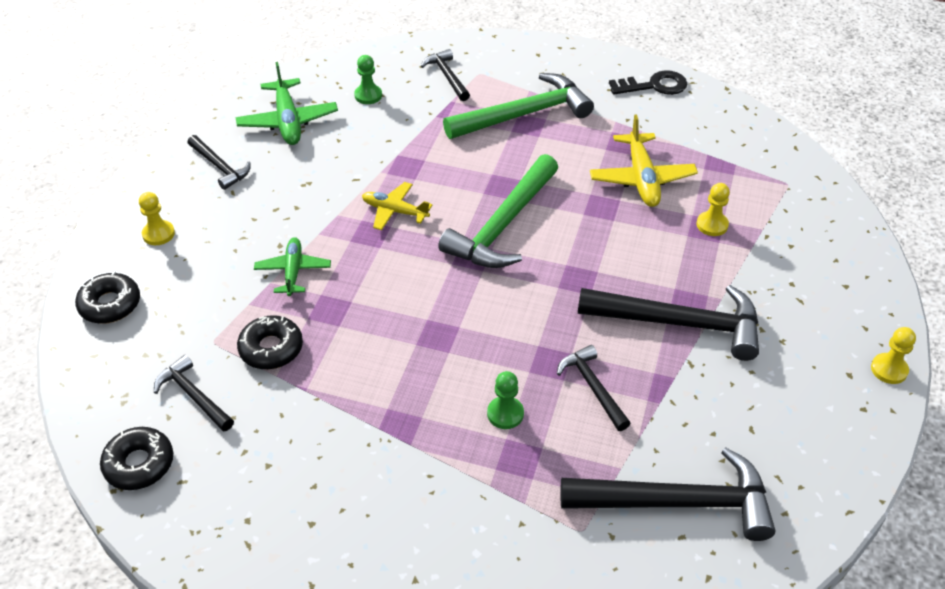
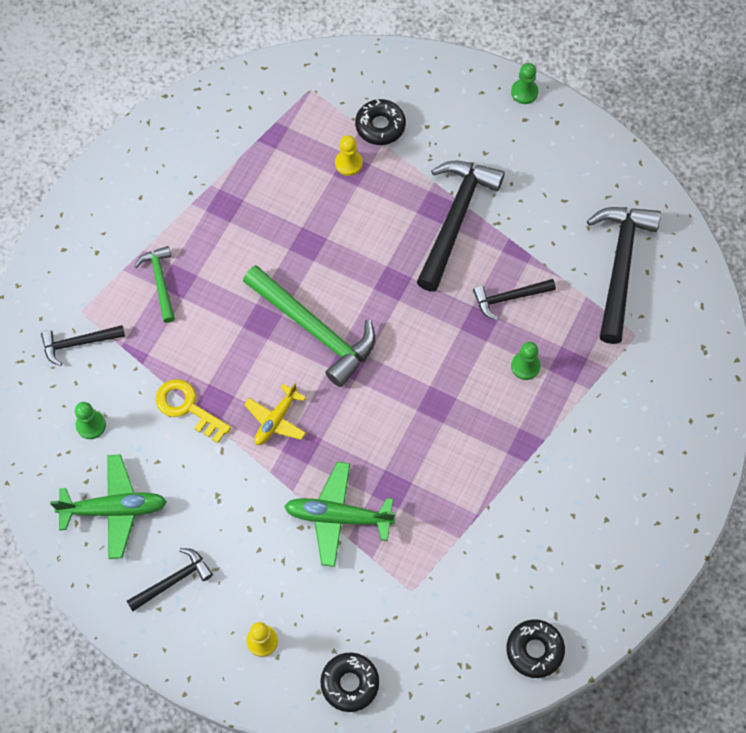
camera: 80 degrees left, 20 degrees up
(193, 396) = (470, 607): black hammer -> none
(271, 348) = (428, 541): black donut -> black donut (380, 126)
(293, 271) = (338, 517): green plane -> green plane, size x1.52
(397, 150) = (187, 407): none -> yellow key
(524, 114) = (160, 282): green hammer -> green hammer, size x0.54
(642, 179) = (278, 202): yellow plane -> none
(654, 86) = (145, 156): black key -> none
(889, 369) = (524, 92): yellow pawn -> green pawn

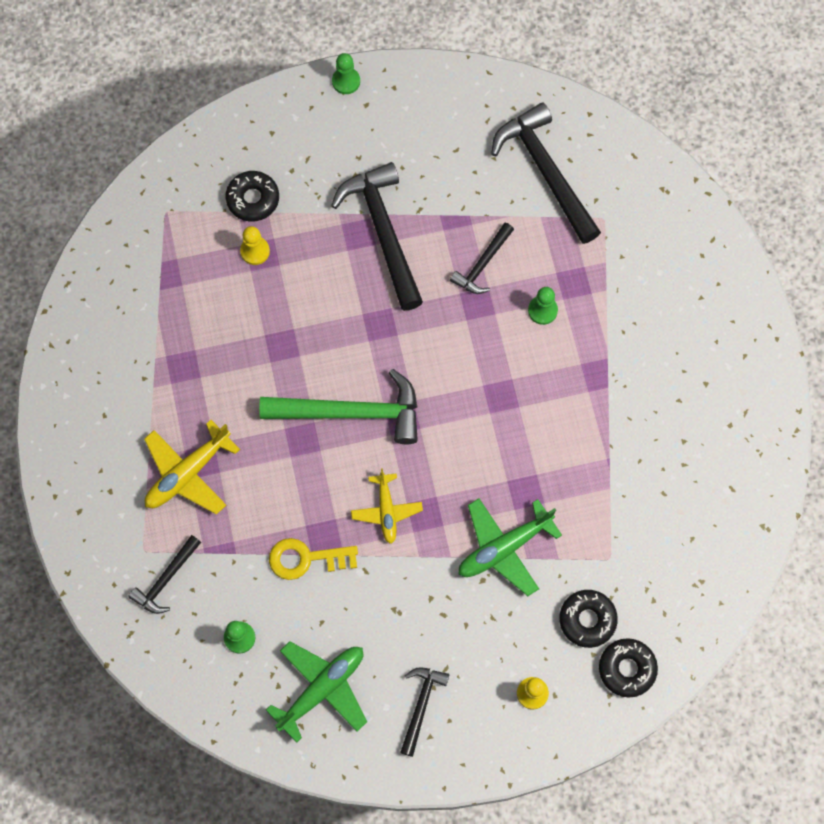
camera: 40 degrees left, 5 degrees up
(160, 282) = (187, 473): green hammer -> yellow plane
(534, 650) = (739, 528): black donut -> black donut (587, 620)

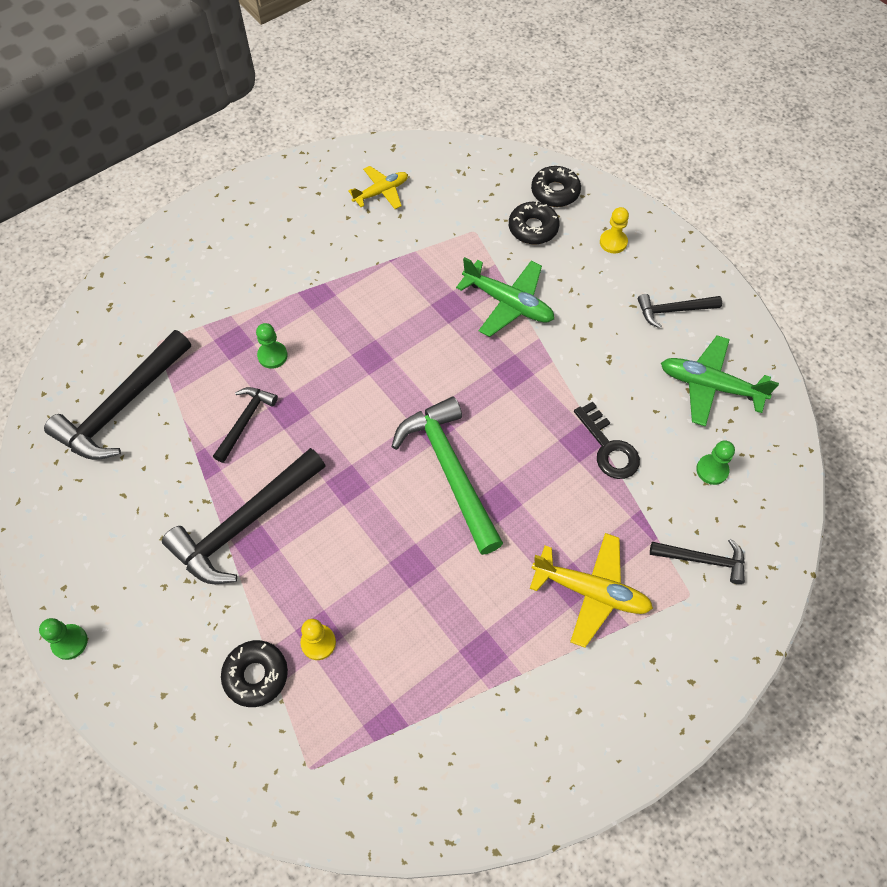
camera: 115 degrees left, 10 degrees down
(306, 559) = (609, 448): yellow key -> black key
(386, 511) = (527, 402): yellow plane -> yellow plane (381, 192)
(482, 264) = (245, 421): black hammer -> black hammer turned 75 degrees counterclockwise

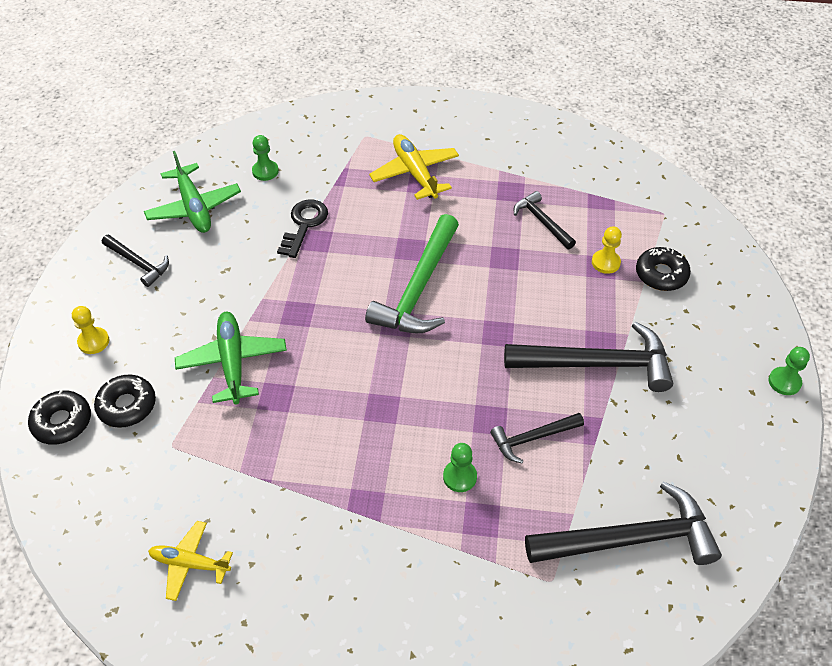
camera: 135 degrees left, 10 degrees down
(703, 560) = (335, 143): black hammer -> black hammer (542, 221)

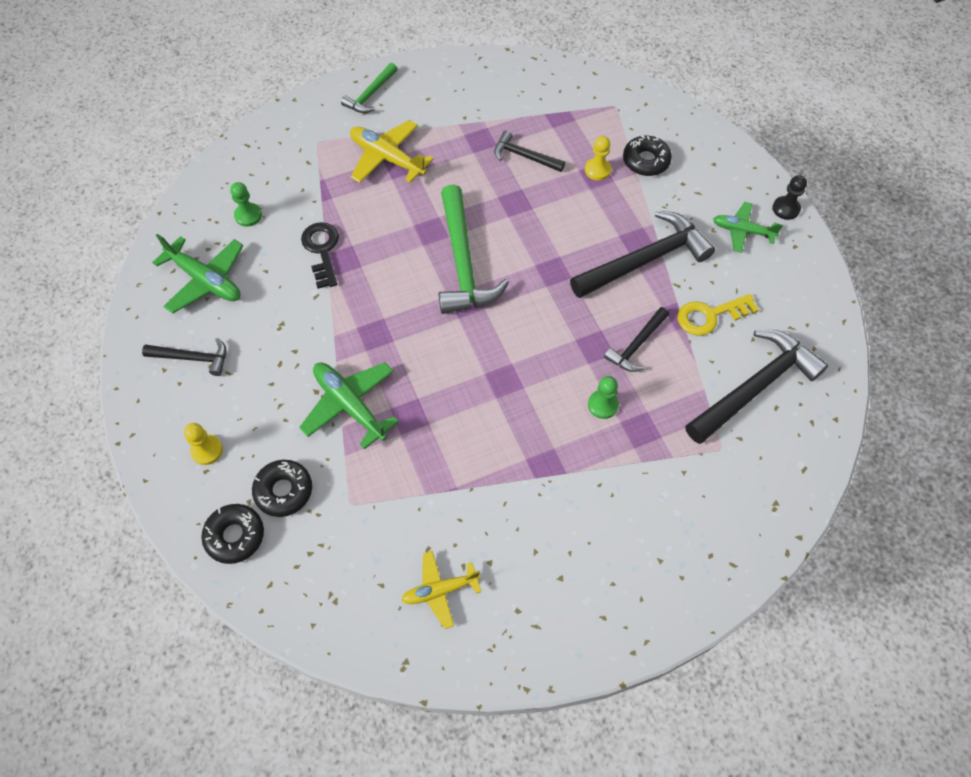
camera: 30 degrees left, 10 degrees up
(438, 116) = (370, 95): none -> green hammer
(628, 447) = (710, 316): none -> yellow key
(720, 382) = (742, 231): none -> green plane
(784, 382) = (786, 209): green pawn -> black pawn

